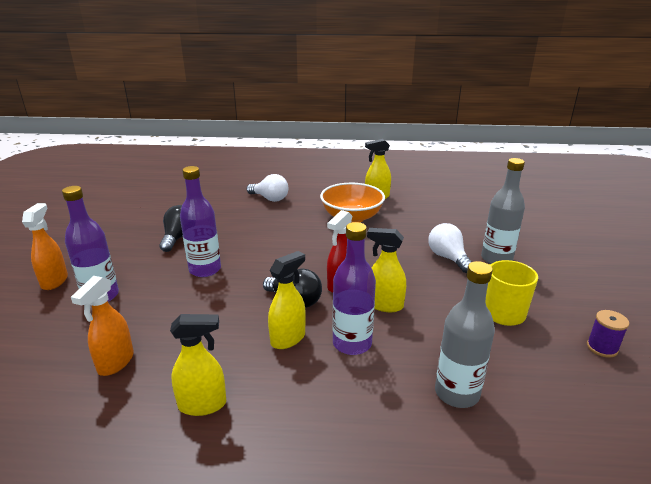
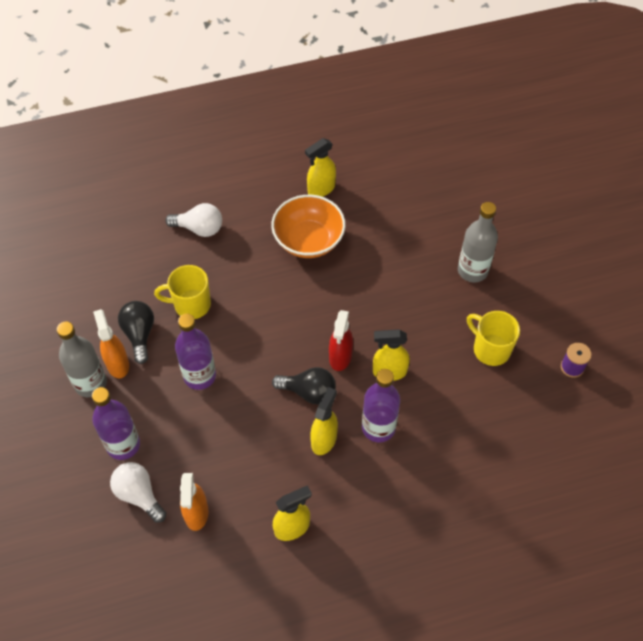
camera: 20 degrees left, 30 degrees up
(54, 281) = (60, 440): orange spray bottle -> orange spray bottle (117, 364)
(232, 231) = (191, 304): none -> yellow mug
(448, 258) = (427, 283): white light bulb -> white light bulb (139, 495)
(457, 393) = (472, 452): grey bottle -> grey bottle (90, 383)

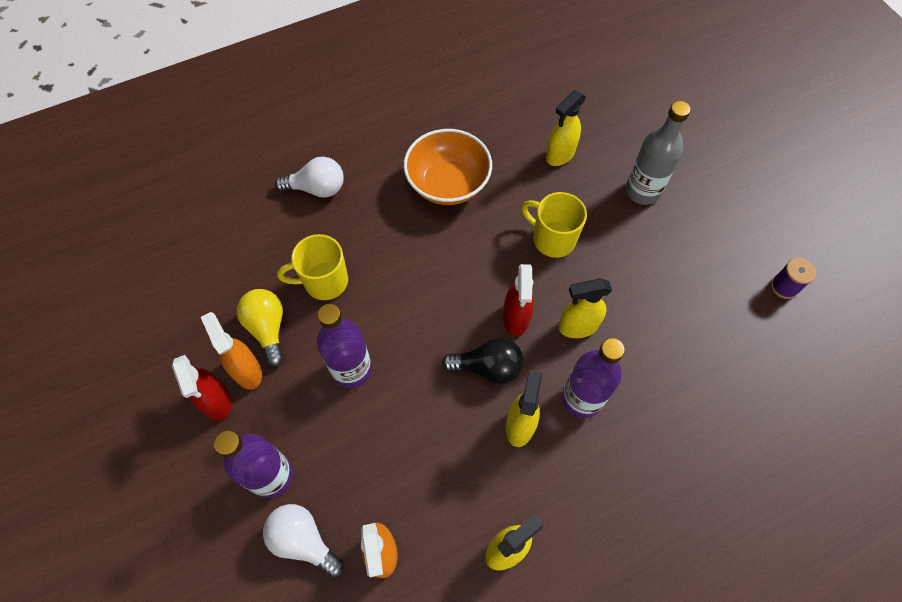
camera: 10 degrees left, 5 degrees up
(90, 383) = (217, 401): grey bottle -> red spray bottle
(139, 334) = (268, 328): black light bulb -> yellow light bulb
(321, 189) = (449, 123): yellow spray bottle -> yellow spray bottle (560, 155)
(490, 349) = (687, 280): yellow mug -> yellow mug (552, 239)

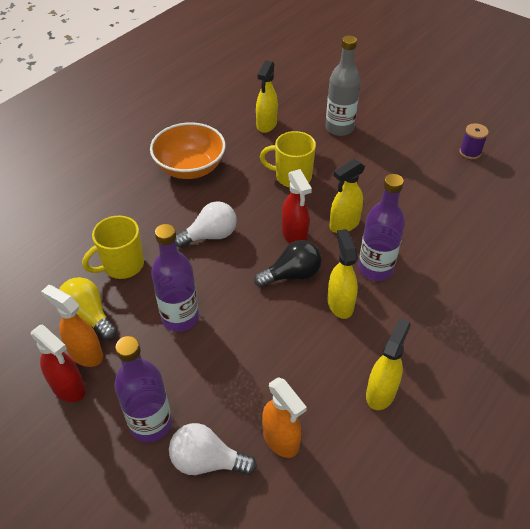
camera: 25 degrees left, 15 degrees down
(317, 188) = (81, 204): white light bulb -> white light bulb (210, 235)

